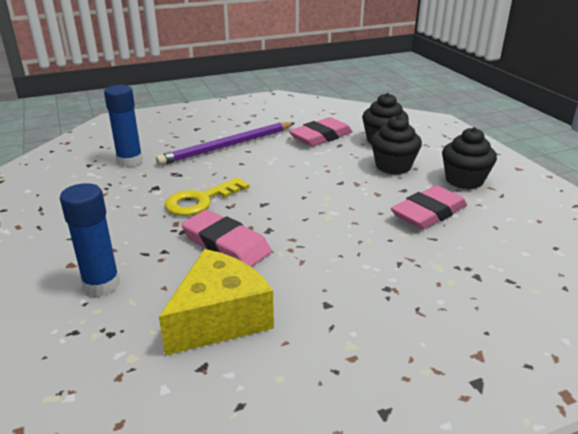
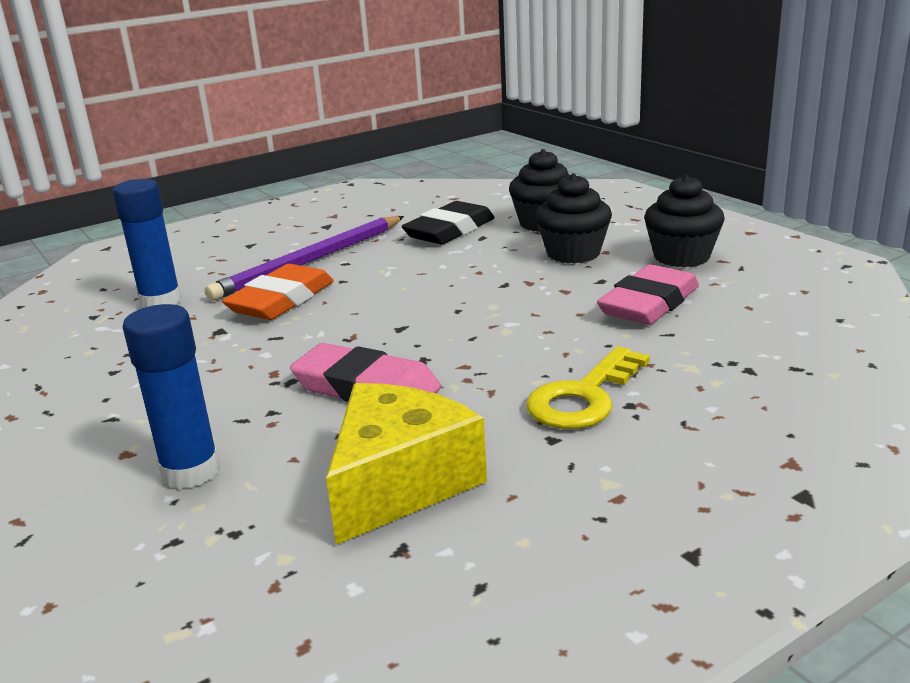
camera: 10 degrees left, 5 degrees down
(199, 171) = (281, 300): none -> orange eraser
(200, 200) = (300, 337): yellow key -> yellow key (583, 397)
(321, 137) = (449, 230): pink eraser -> black eraser

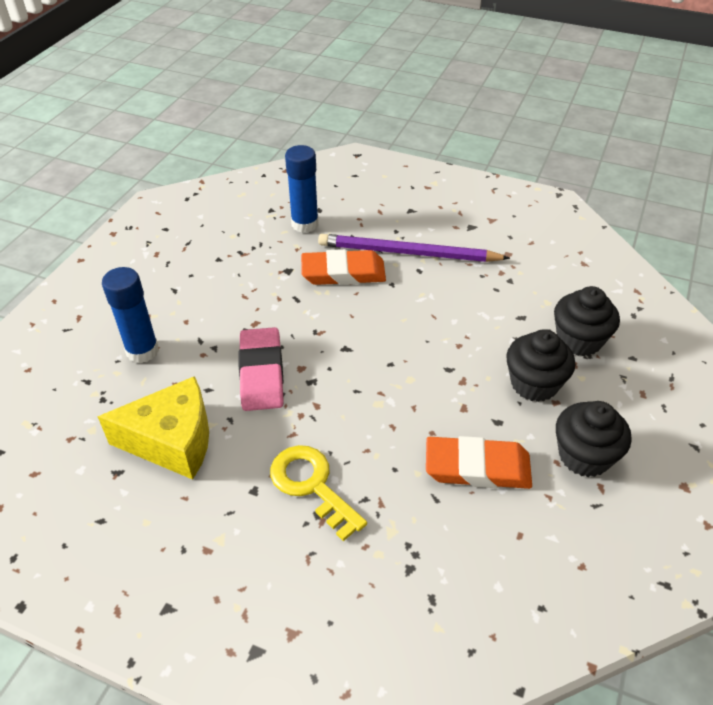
camera: 55 degrees right, 20 degrees up
(449, 230) = (517, 293): black eraser -> none
(583, 397) = (312, 485): yellow key -> yellow key turned 45 degrees clockwise
(649, 303) = (477, 467): pink eraser -> orange eraser

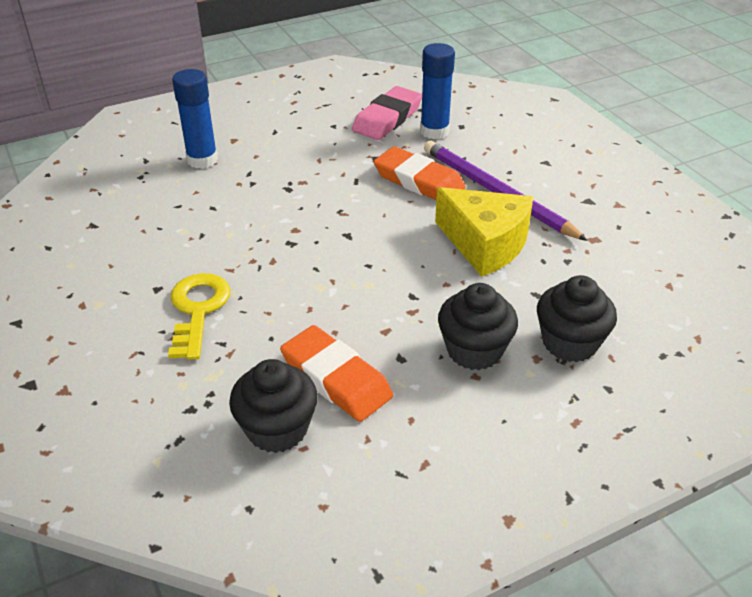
camera: 40 degrees right, 5 degrees down
(172, 441) = (147, 226): yellow cheese -> yellow cheese (485, 244)
(261, 373) = (262, 217): pink eraser -> pink eraser (387, 118)
(584, 456) = (442, 431): black cupcake -> black cupcake (277, 429)

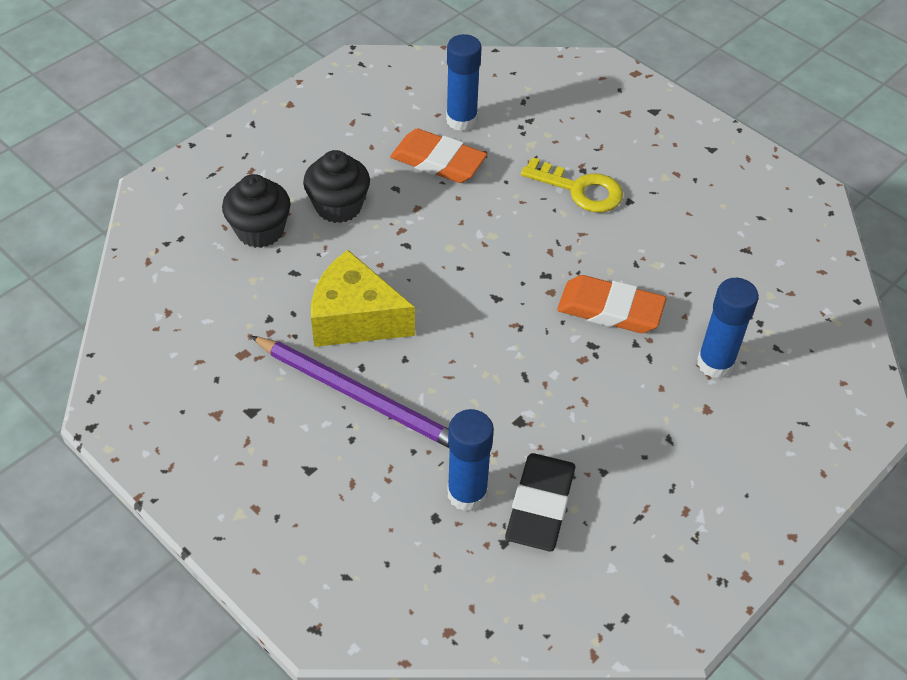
camera: 160 degrees right, 10 degrees up
(198, 310) = (580, 189): yellow key -> yellow key turned 45 degrees counterclockwise
(277, 429) = (461, 120): black cupcake -> blue glue stick
(387, 118) = (540, 506): pink eraser -> black eraser
(418, 181) = (453, 393): orange eraser -> orange eraser (610, 309)

